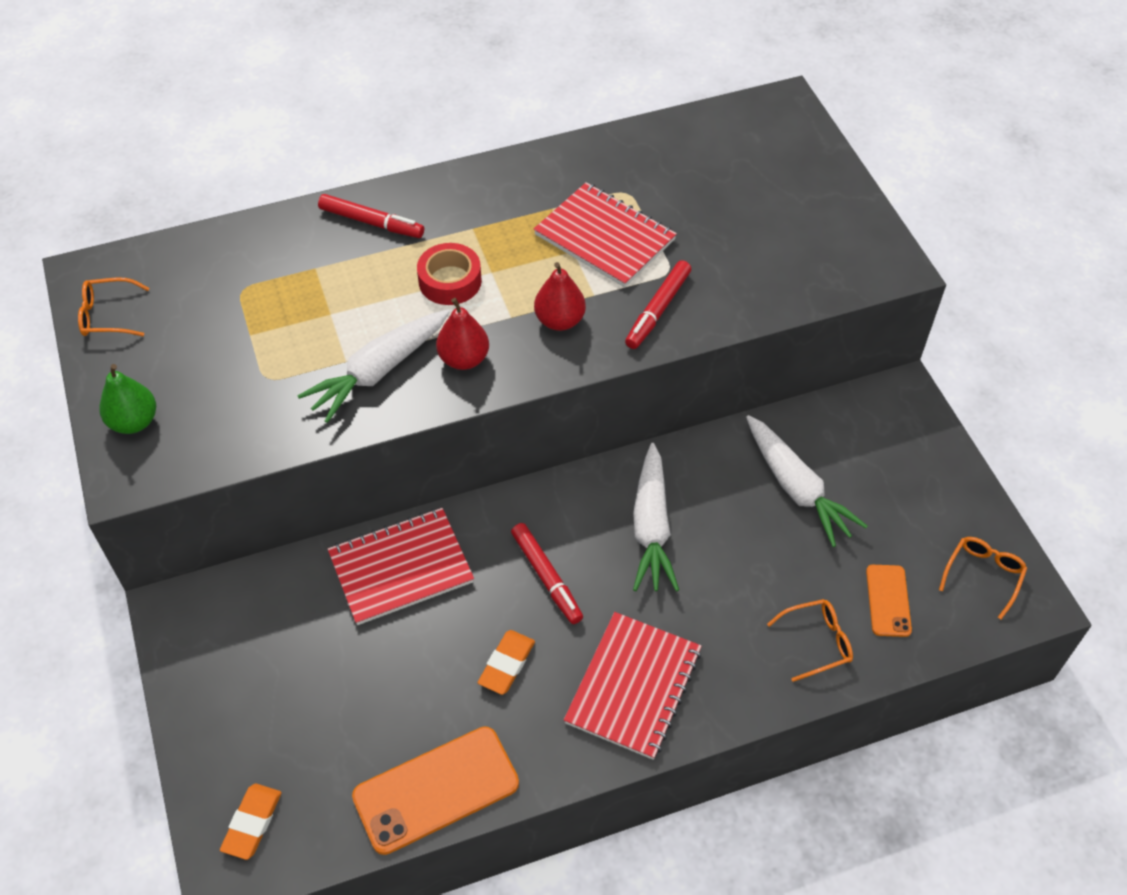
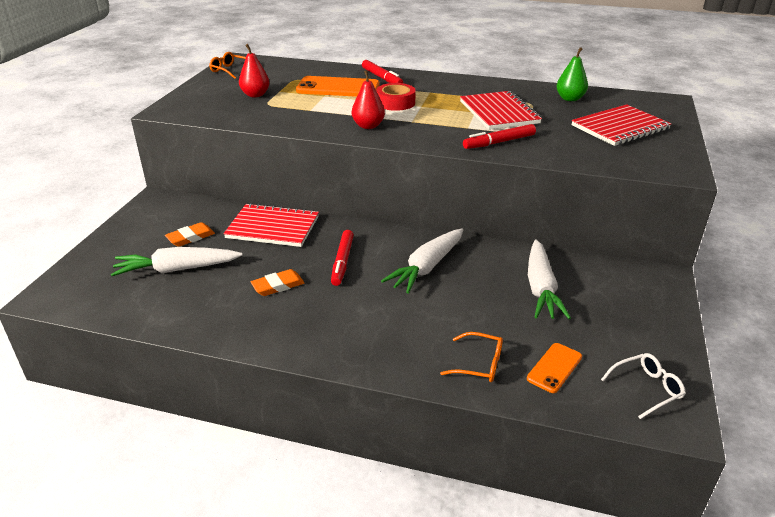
camera: 35 degrees right, 20 degrees down
(134, 422) = (194, 98): green pear -> green pear (570, 99)
(252, 823) = (80, 285): orange eraser -> orange eraser (190, 237)
(378, 371) = (320, 117): white carrot -> white carrot (177, 269)
(436, 790) = (176, 317): orange phone -> orange phone (338, 88)
(559, 320) = (437, 129): red pear -> red pear (255, 95)
(633, 686) = (336, 328): red notebook -> red notebook (620, 127)
(983, 575) = (646, 389): orange glasses -> white glasses

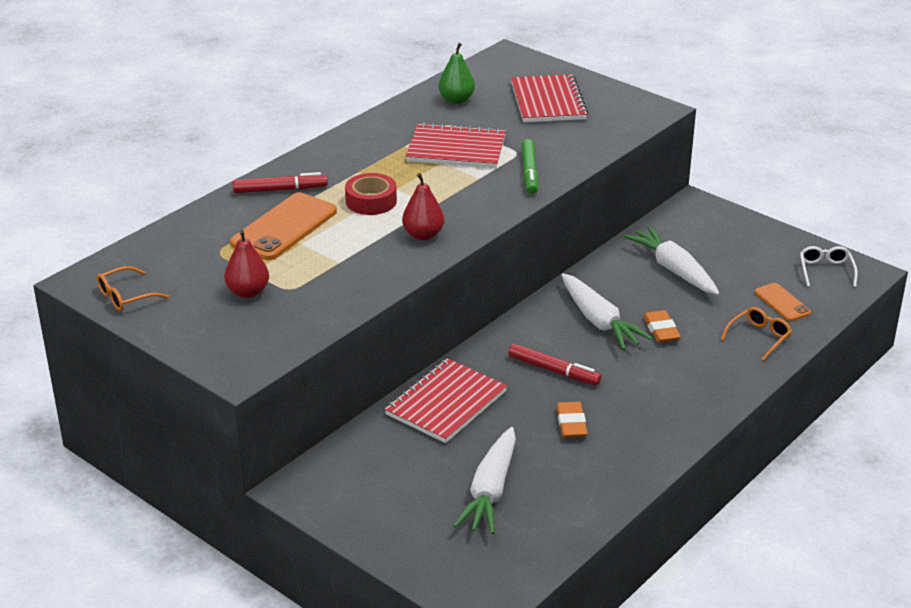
camera: 65 degrees left, 0 degrees up
(190, 237) = (423, 470): orange eraser -> orange eraser (661, 330)
(499, 142) = (529, 172): red marker -> green marker
(541, 288) = (673, 270): white carrot -> white carrot turned 150 degrees counterclockwise

